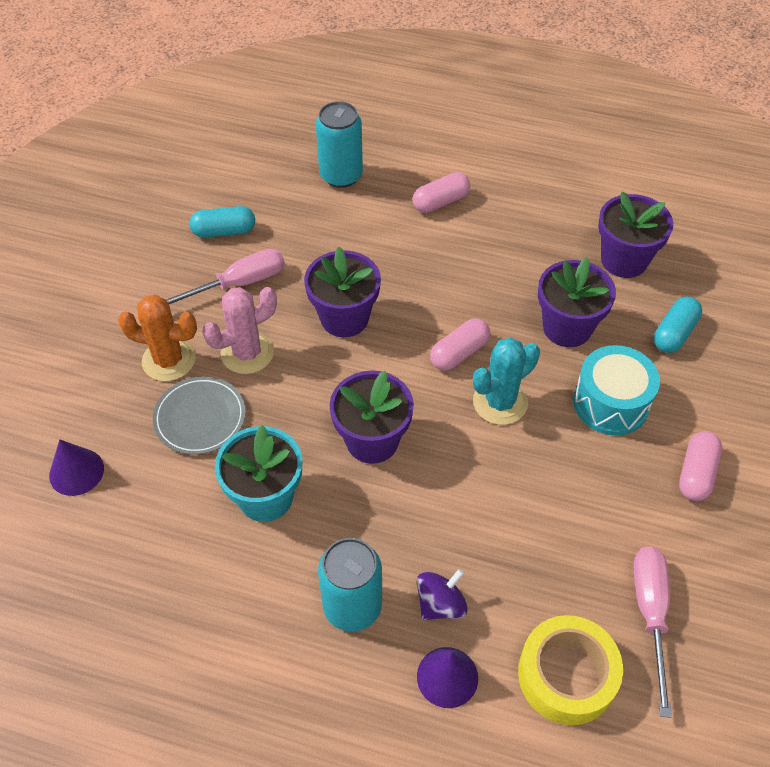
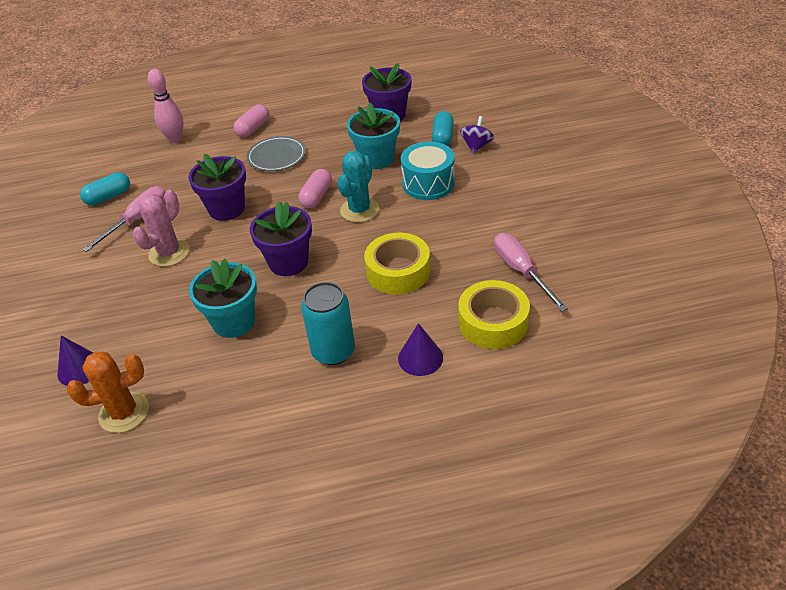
camera: 25 degrees left, 10 degrees down
(169, 360) = (112, 279): orange cactus -> orange cactus (124, 412)
(200, 418) = (157, 300): grey plate -> grey plate (277, 156)
(341, 175) = (175, 139): turquoise can -> pink bowling pin
(440, 604) = (390, 324): purple spinning top -> purple spinning top (476, 146)
(494, 527) = (398, 271): none -> yellow tape
(567, 328) = (376, 159): purple flower pot -> turquoise flower pot
(696, 473) = (501, 196): pink capsule -> none

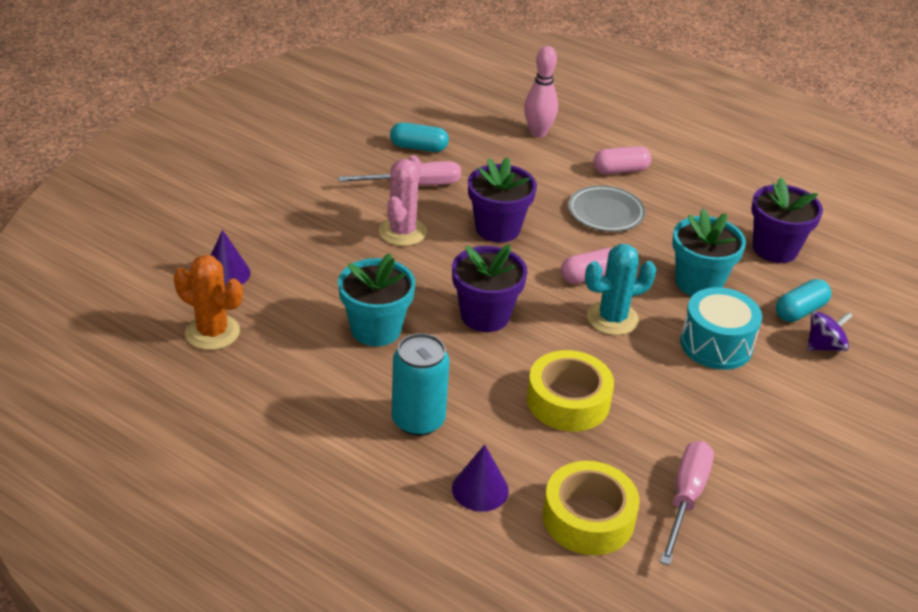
camera: 40 degrees right, 5 degrees down
(169, 253) = (402, 232): pink cactus -> pink cactus turned 60 degrees counterclockwise

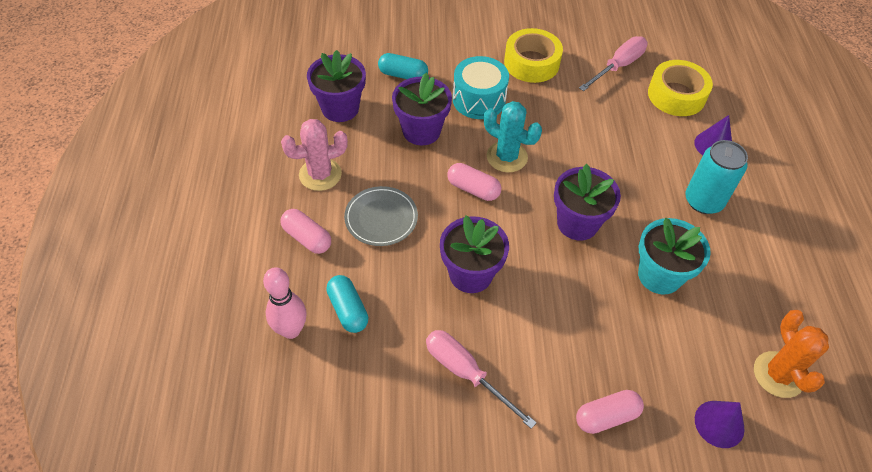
camera: 125 degrees left, 15 degrees up
(303, 226) = (606, 416): none -> pink capsule
(402, 232) = (539, 336): pink cactus -> pink cactus (320, 174)
(418, 147) = (402, 413): turquoise capsule -> turquoise capsule (348, 310)
(568, 401) = (605, 142): yellow tape -> yellow tape (531, 63)
(686, 498) = (618, 66): pink screwdriver -> pink screwdriver turned 150 degrees clockwise
(698, 283) = (421, 131): turquoise flower pot -> purple flower pot
(824, 346) = (429, 55): purple spinning top -> none

